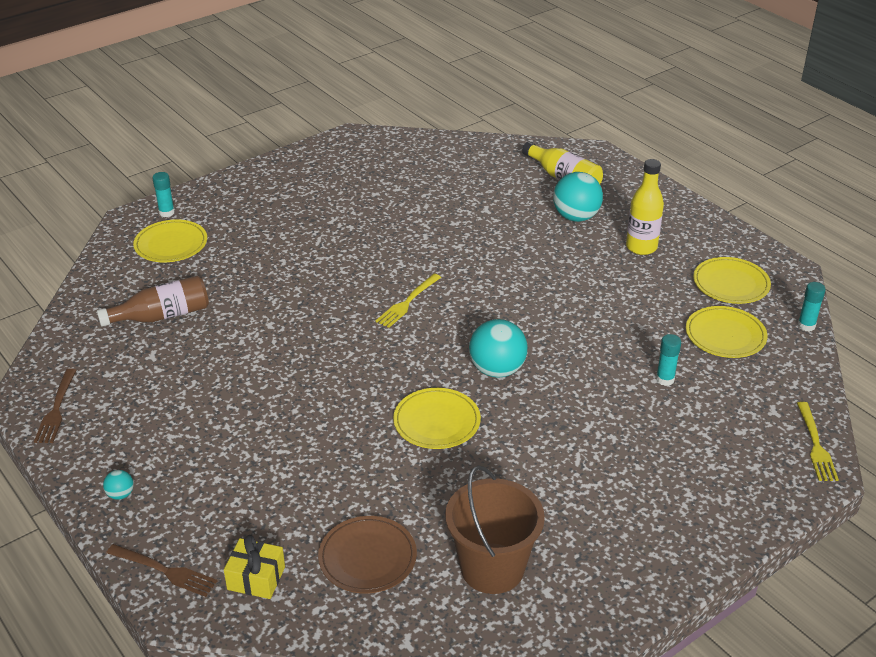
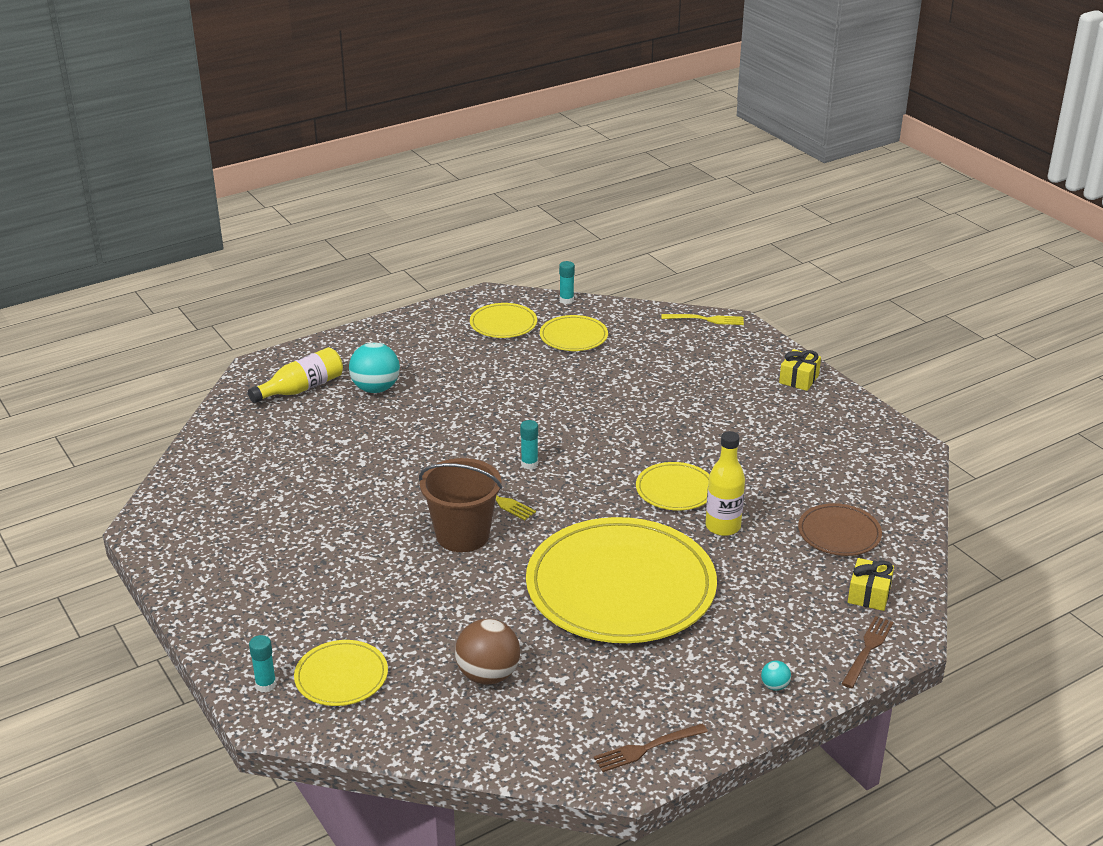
camera: 85 degrees left, 5 degrees down
(56, 409) = (646, 748): brown fork -> brown fork turned 150 degrees clockwise
(162, 316) = (488, 675): brown bottle -> brown ball
(274, 387) = (620, 587): none -> yellow plate
(492, 568) = (843, 472): brown bucket -> brown bucket (462, 535)
(497, 370) = (607, 453): turquoise ball -> none
(641, 247) = (437, 359): yellow bottle -> yellow bottle (723, 527)
(665, 379) = (627, 371): turquoise glue stick -> turquoise glue stick (529, 464)
(699, 533) = (799, 379): none -> yellow gift

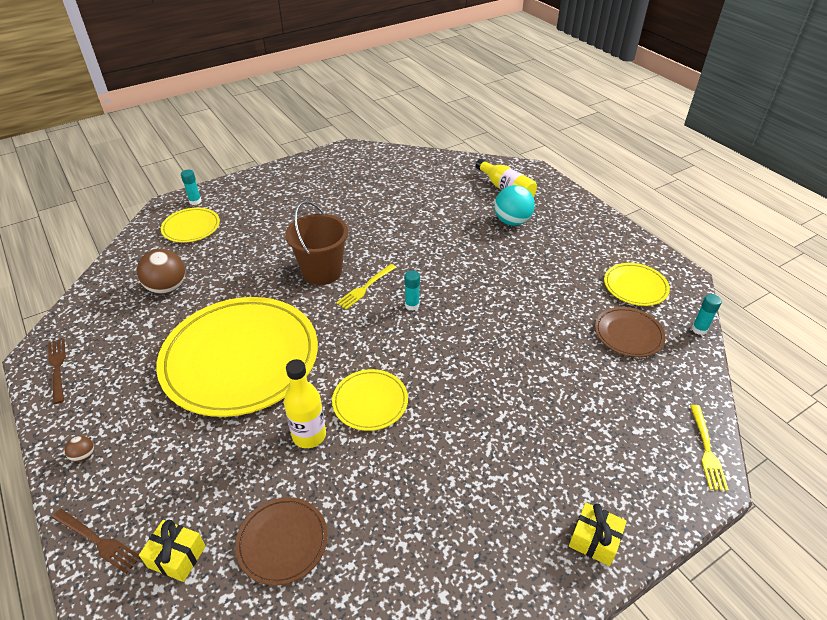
camera: 90 degrees right, 10 degrees up
(573, 336) = (628, 334): yellow plate -> brown plate
(774, 686) = (84, 456): turquoise ball -> brown ball

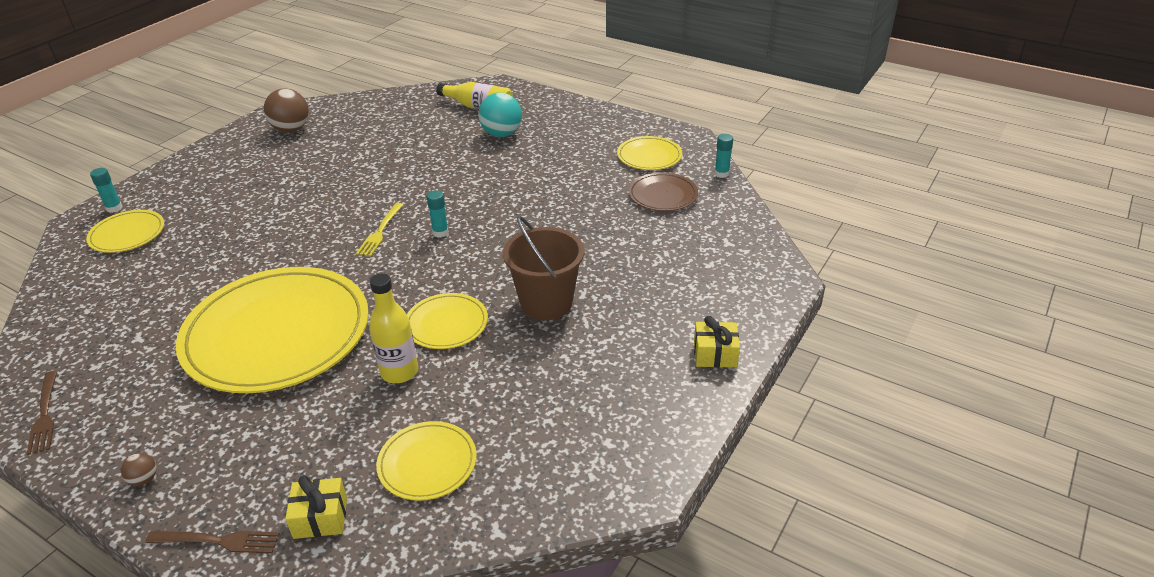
camera: 25 degrees left, 5 degrees down
(57, 367) = (45, 415): brown fork -> brown fork turned 150 degrees counterclockwise
(167, 288) = (138, 299): brown ball -> brown ball (291, 129)
(282, 542) = (427, 463): brown plate -> yellow plate
(322, 271) = (321, 231): brown bucket -> brown bucket (546, 303)
(707, 450) = (772, 259): yellow fork -> none

